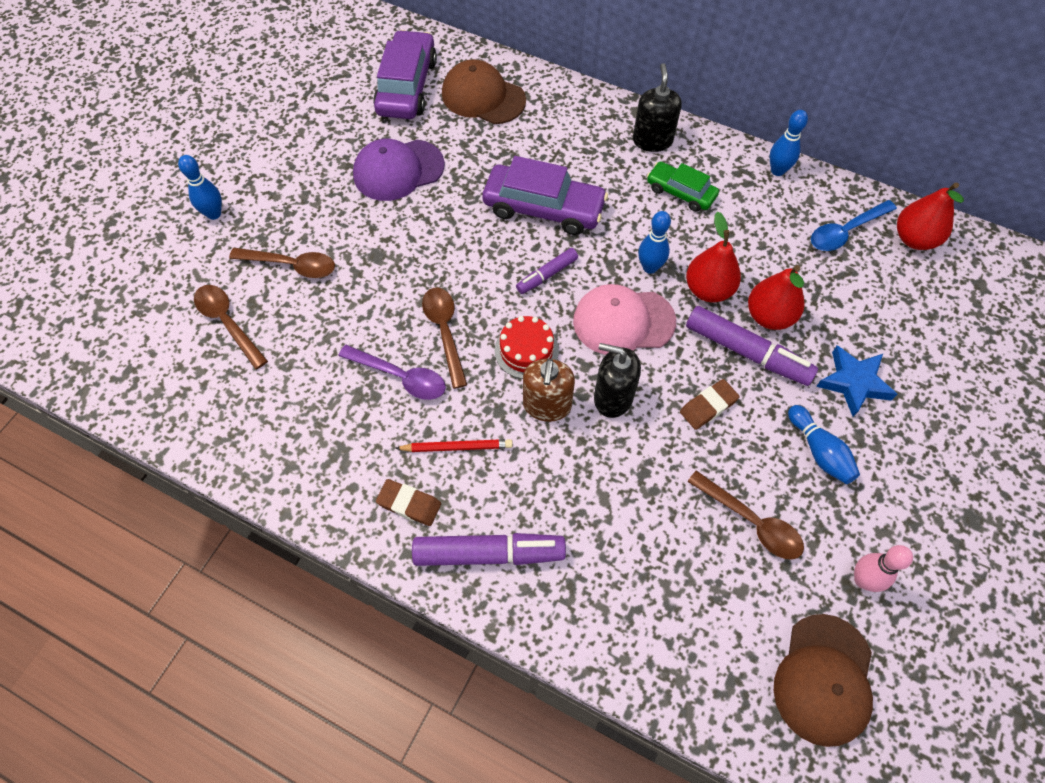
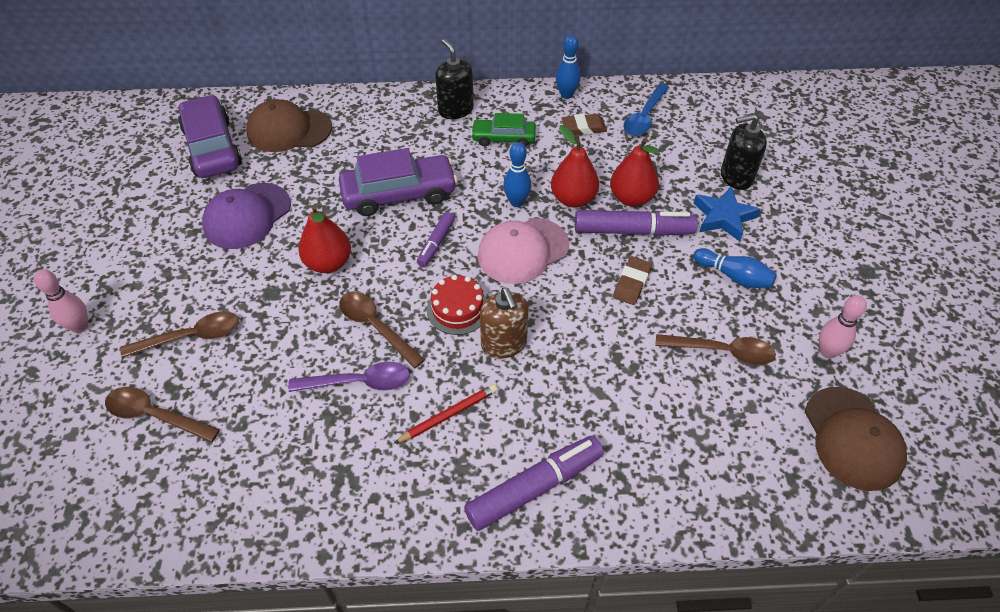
camera: 30 degrees left, 10 degrees down
(214, 214) = (80, 326): blue bowling pin -> pink bowling pin
(409, 504) = (437, 484): brown eraser -> brown eraser (583, 128)
(613, 397) = (554, 312): black soap dispenser -> black soap dispenser (736, 177)
(914, 239) = (694, 103): red pear -> red pear (328, 263)

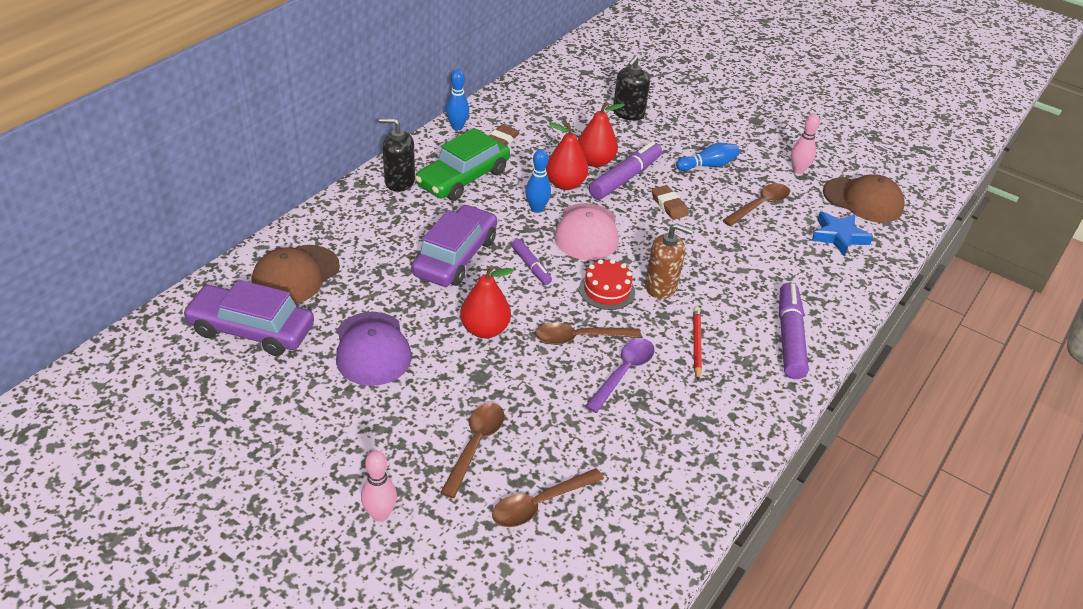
camera: 55 degrees left, 10 degrees down
(503, 138) = (463, 178): green car -> green car, size x1.68
(644, 117) = (526, 111): blue spoon -> none
(723, 217) = (656, 139): blue star -> blue star (839, 236)

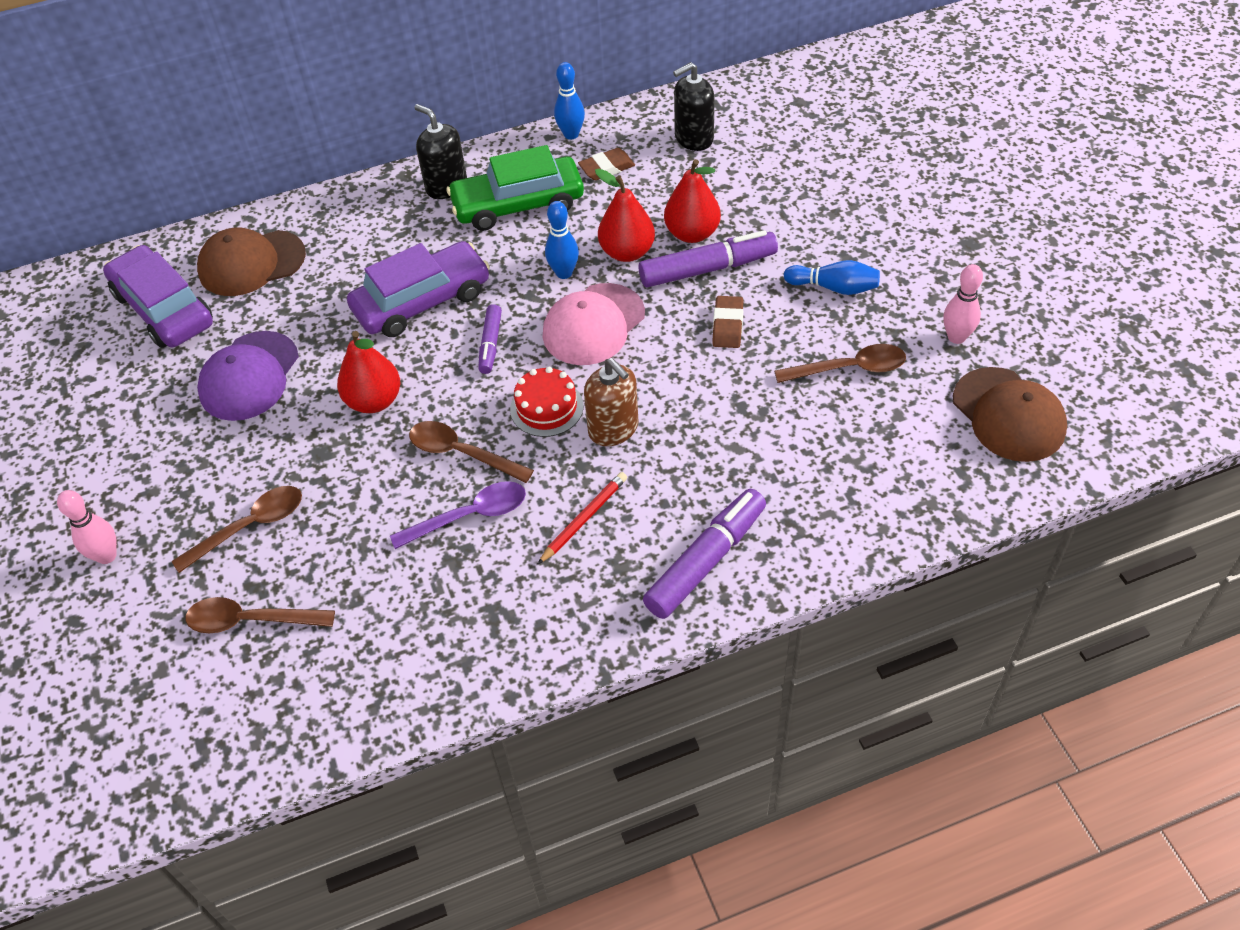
camera: 40 degrees right, 10 degrees up
(628, 113) = (799, 179): black soap dispenser -> black soap dispenser (693, 138)
(839, 236) = (916, 453): blue star -> none

